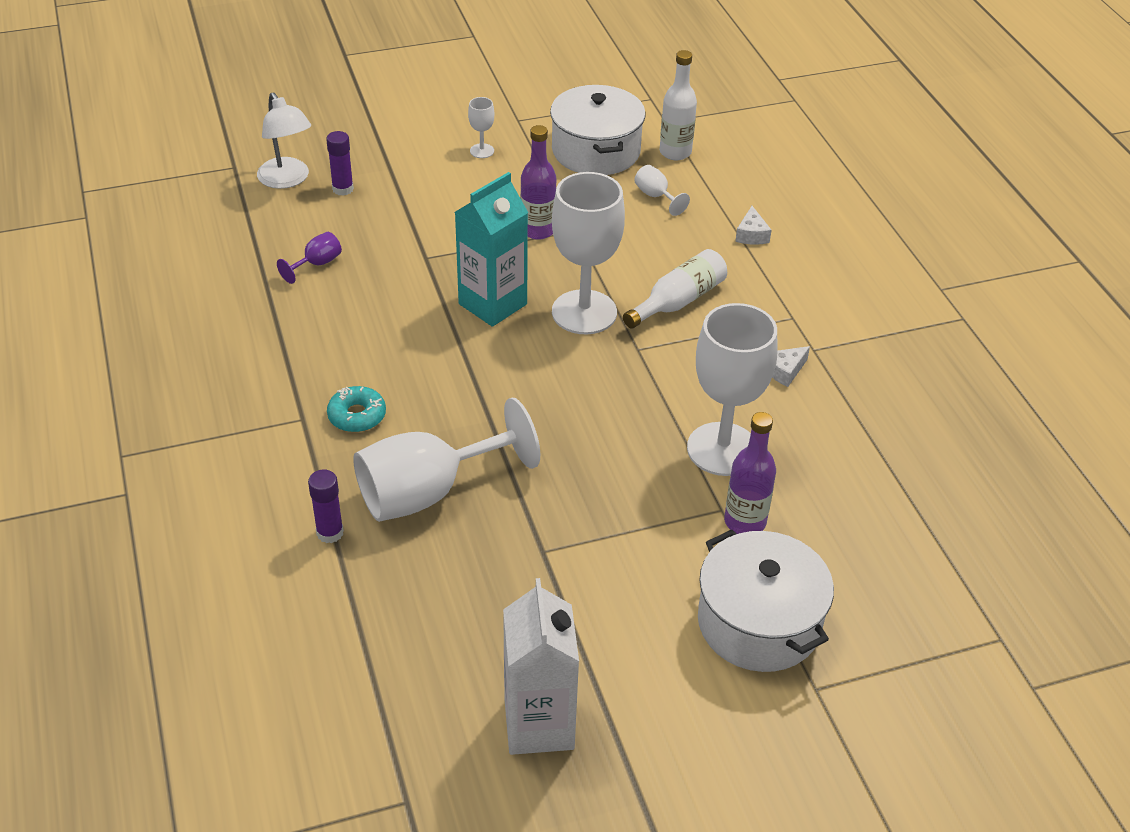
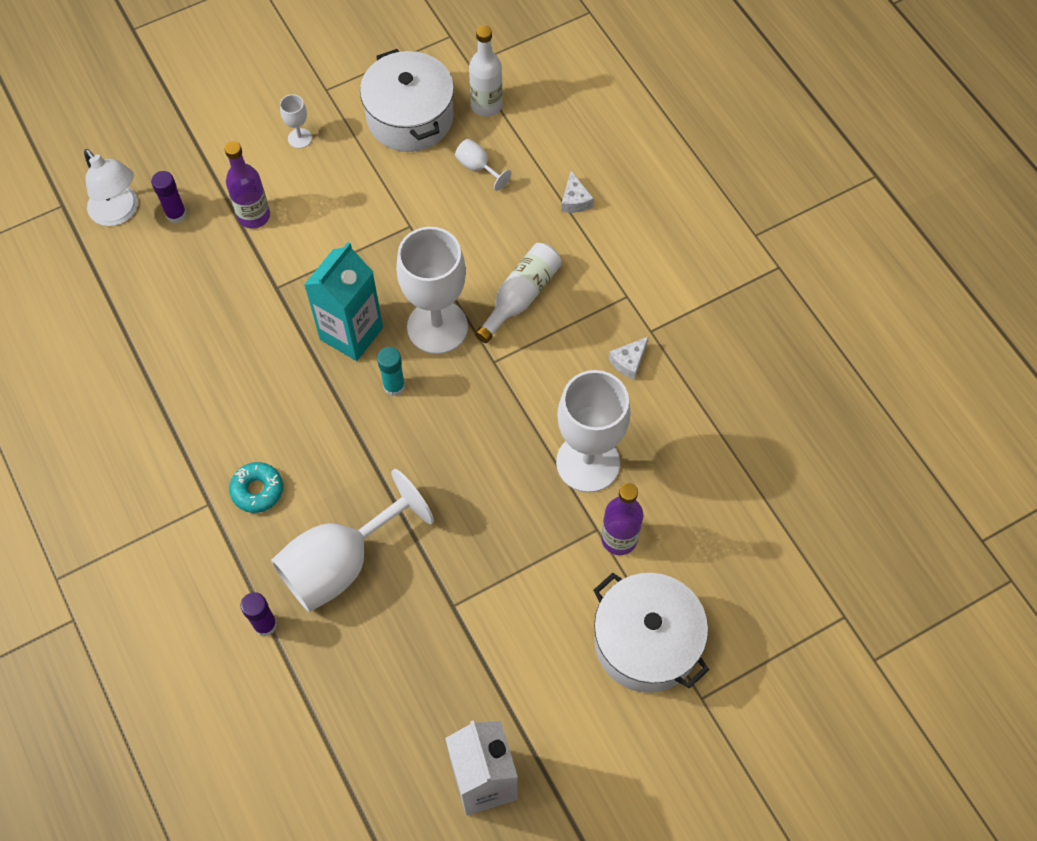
camera: 10 degrees left, 20 degrees up
(317, 264) = (175, 316): purple goblet -> none
(526, 353) = (394, 386): none -> turquoise glue stick
(538, 230) = (374, 233): purple bottle -> purple bottle (254, 216)

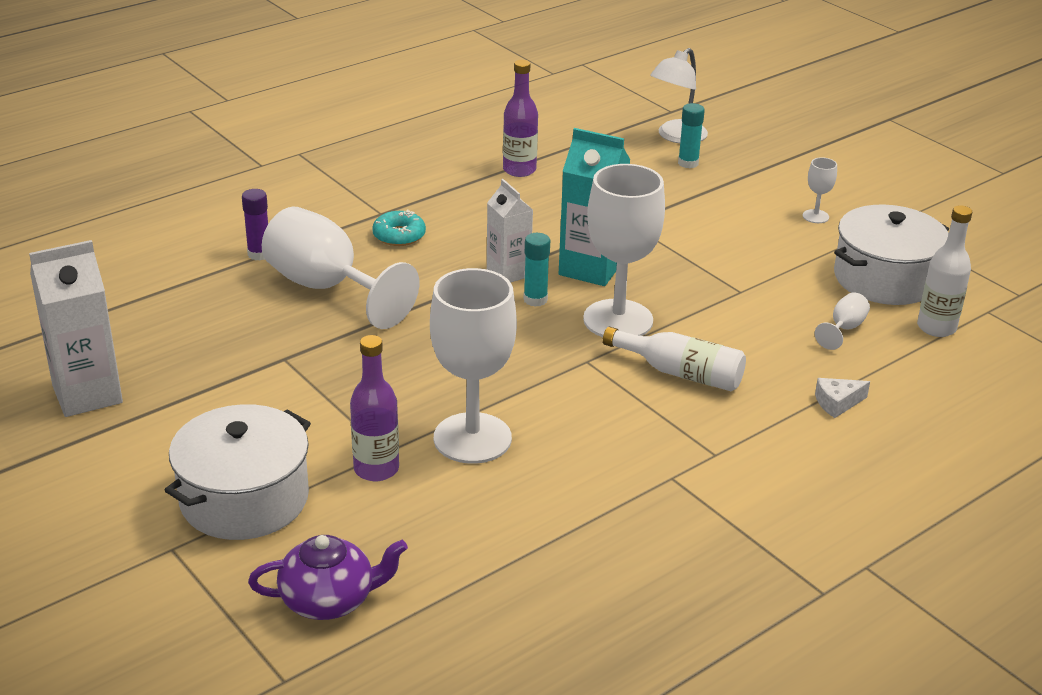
camera: 80 degrees right, 30 degrees down
(176, 214) = (688, 163): purple glue stick -> turquoise glue stick
(254, 216) = (707, 202): purple bottle -> purple bottle (519, 170)
(345, 402) = (508, 273): none -> white carton
(629, 361) = (620, 462): white cheese -> none
(766, 582) = (329, 600): none -> purple teapot

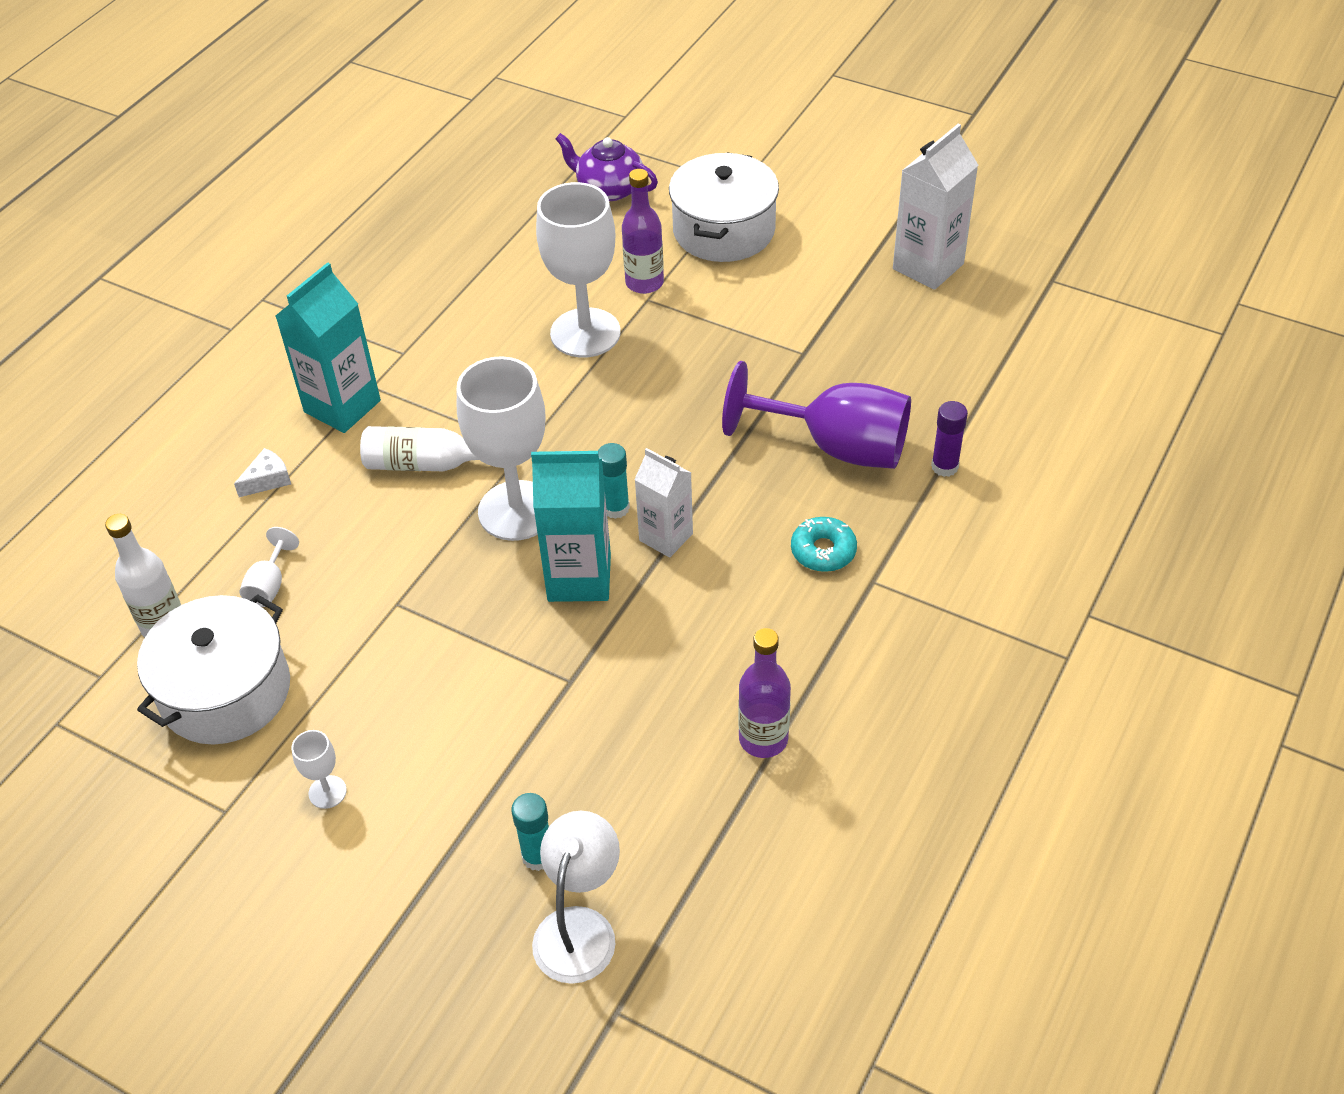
camera: 160 degrees right, 15 degrees up
(326, 288) = (836, 447): white goblet -> purple goblet
(329, 600) = (609, 189): purple teapot -> purple teapot turned 60 degrees clockwise
(751, 444) = (342, 406): none -> turquoise carton

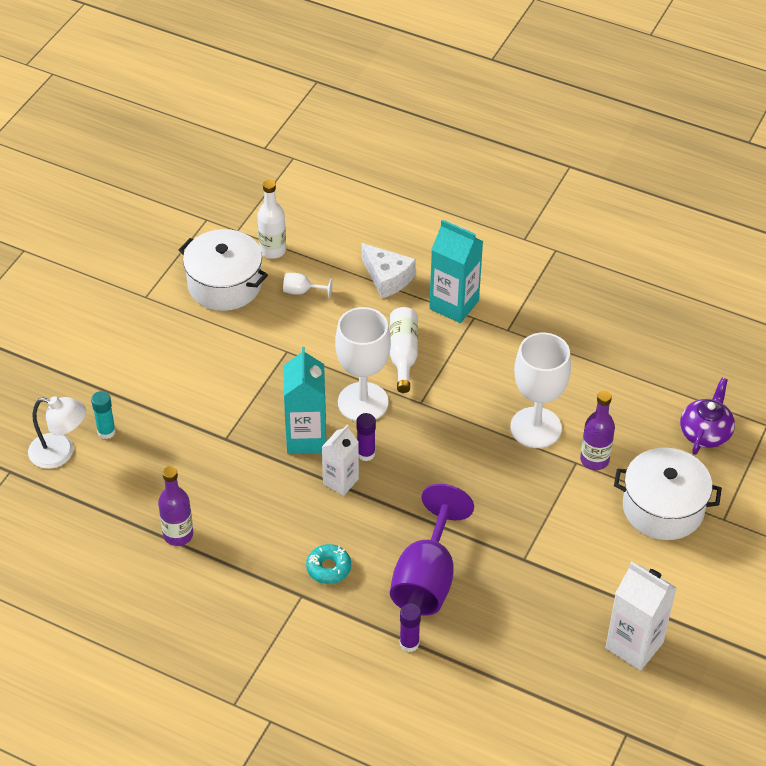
camera: 85 degrees right, 0 degrees up
(268, 480) = (387, 278): white cheese -> white cheese, size x1.76
(327, 792) = (155, 337): white goblet -> none
(616, 508) = (366, 454): turquoise glue stick -> purple glue stick

